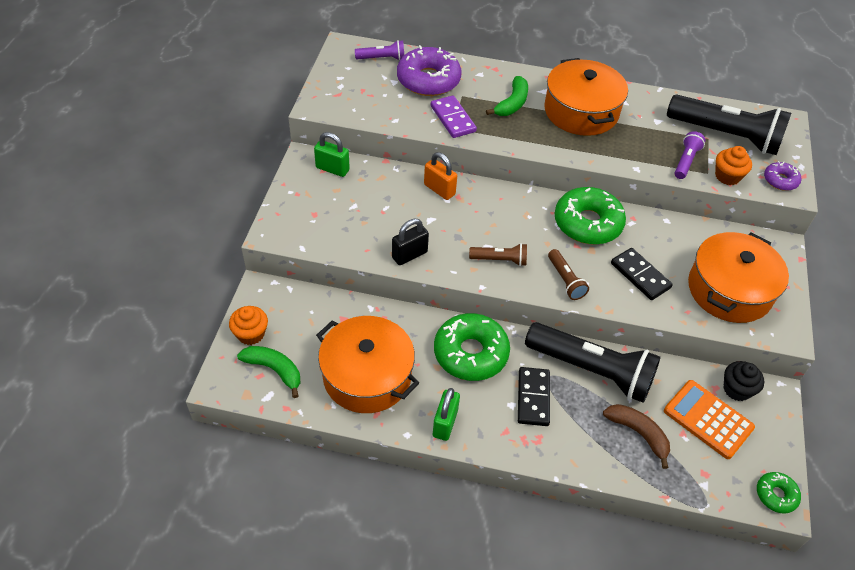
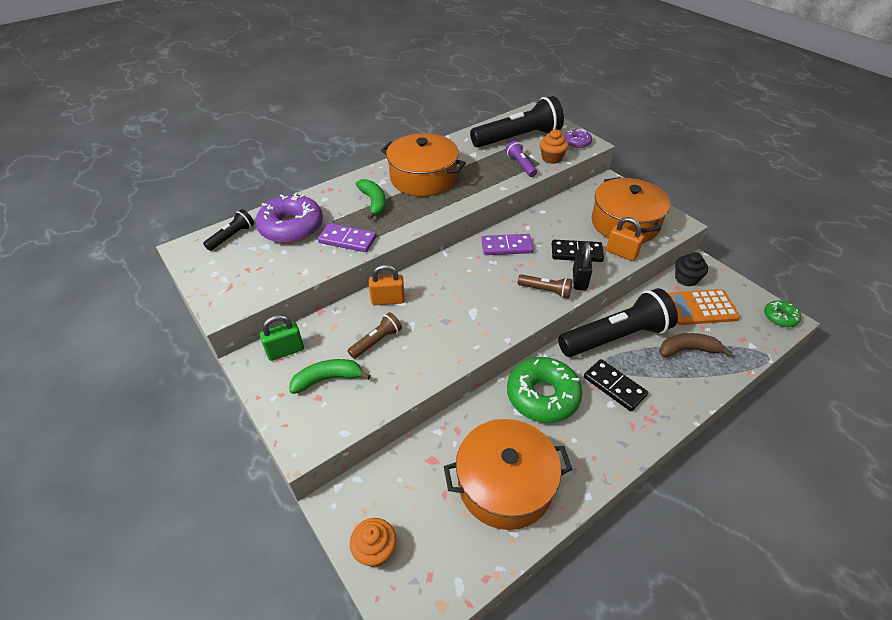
camera: 45 degrees left, 5 degrees down
(274, 370) = (435, 558): green banana -> green banana (328, 379)
(382, 58) = (232, 236): purple flashlight -> black flashlight
(409, 255) = (432, 362): black padlock -> black padlock (579, 280)
(445, 423) = (596, 460): green padlock -> none
(500, 260) = (492, 312): brown flashlight -> brown flashlight (376, 341)
(587, 223) = (507, 246): green donut -> purple domino
(681, 308) = (621, 253): none -> orange padlock

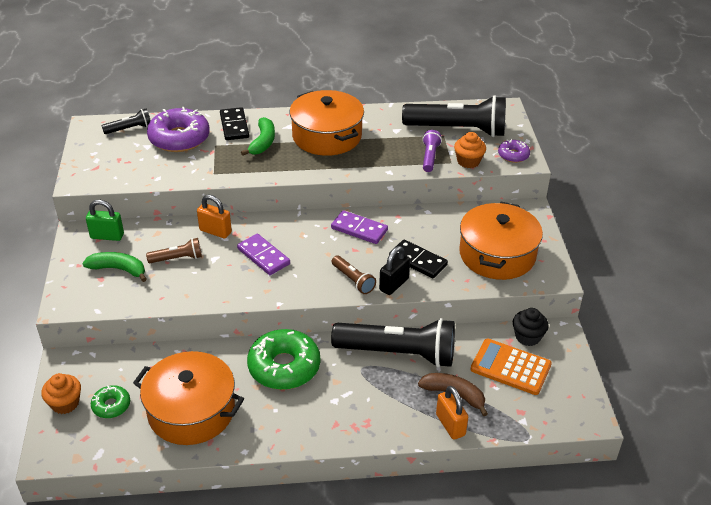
camera: 30 degrees right, 5 degrees down
(347, 240) = (211, 166): purple domino -> purple domino (263, 256)
(614, 386) = (352, 389): black domino -> black domino (234, 126)
(621, 253) = (460, 279): orange padlock -> orange padlock (450, 425)
(780, 317) = (584, 412): green donut -> green donut (111, 405)

